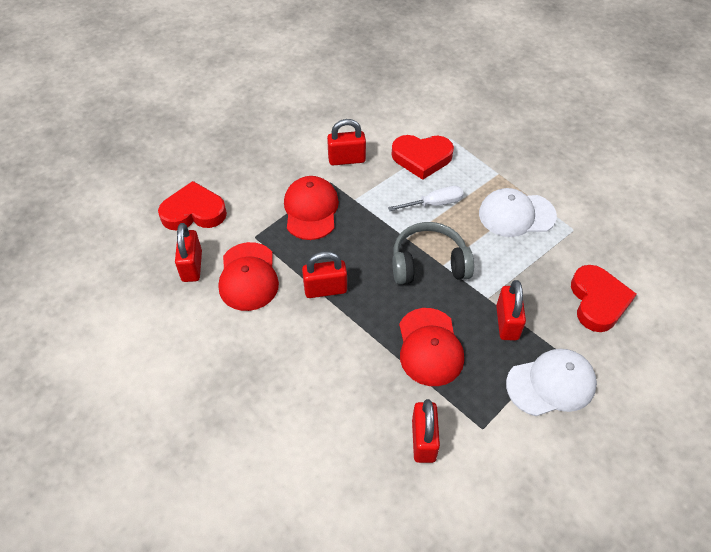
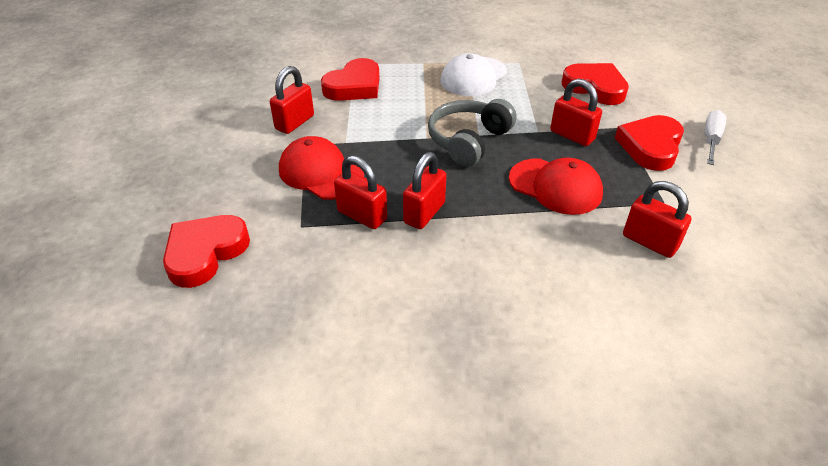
camera: 50 degrees left, 10 degrees down
(192, 266) = (275, 293): red padlock -> red padlock (362, 215)
(248, 277) = (345, 257): red cap -> none
(434, 204) = (410, 105): white screwdriver -> white screwdriver (711, 139)
(551, 384) = (650, 146): white cap -> red heart

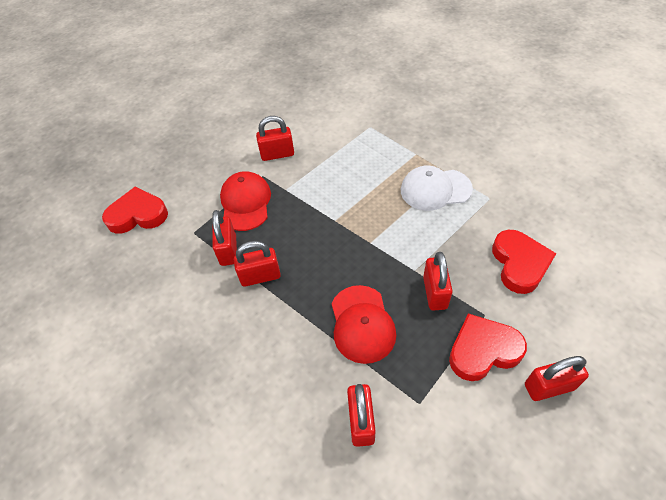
camera: 50 degrees right, 10 degrees up
(354, 86) = (345, 147): red heart -> none
(468, 141) = (357, 242): grey headphones -> none
(711, 139) = (549, 387): white screwdriver -> red padlock

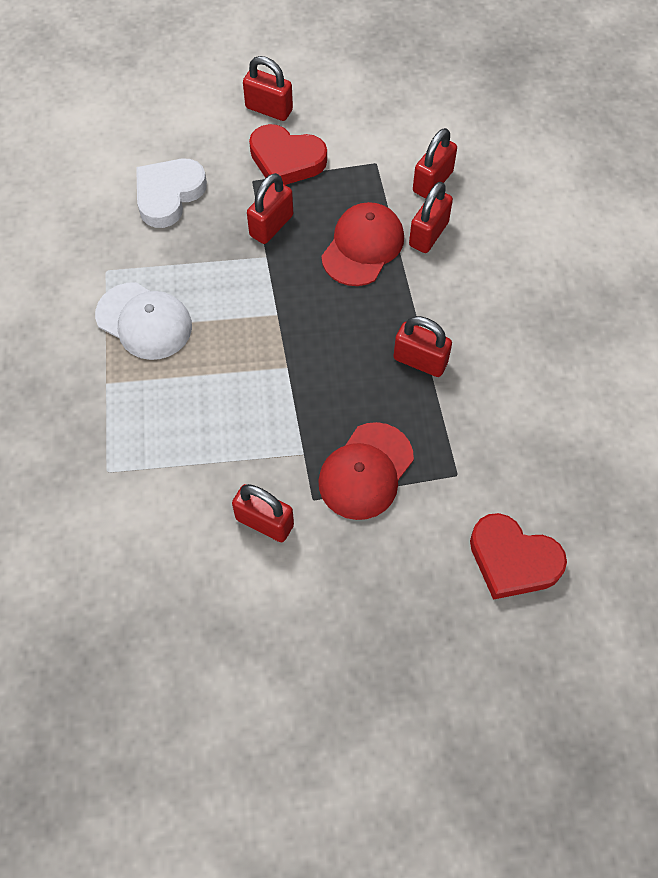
camera: 145 degrees left, 10 degrees up
(228, 250) = (432, 418): red padlock -> red padlock (428, 234)
(519, 264) = (169, 195): red heart -> white heart

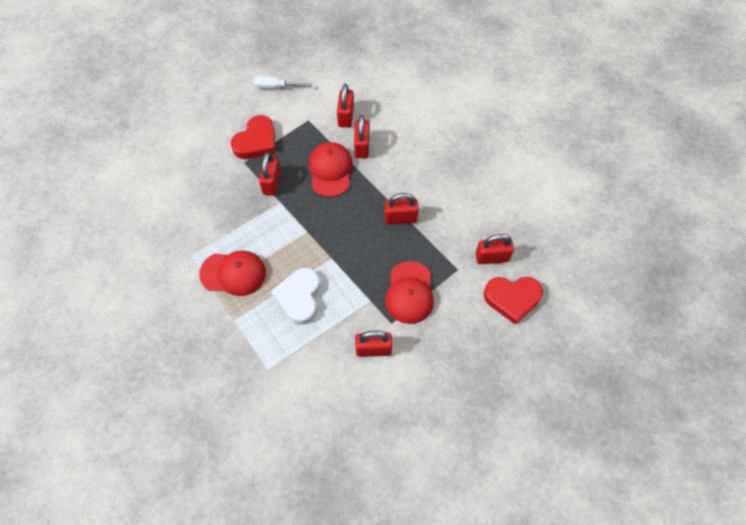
camera: 30 degrees left, 0 degrees up
(144, 321) = (233, 273): white cap -> red cap
(169, 195) = (200, 193): white heart -> white heart (299, 297)
(269, 109) = (227, 116): red padlock -> red padlock (492, 257)
(286, 160) = (256, 141): red heart -> red heart turned 45 degrees counterclockwise
(359, 98) = (275, 87): none -> white screwdriver

